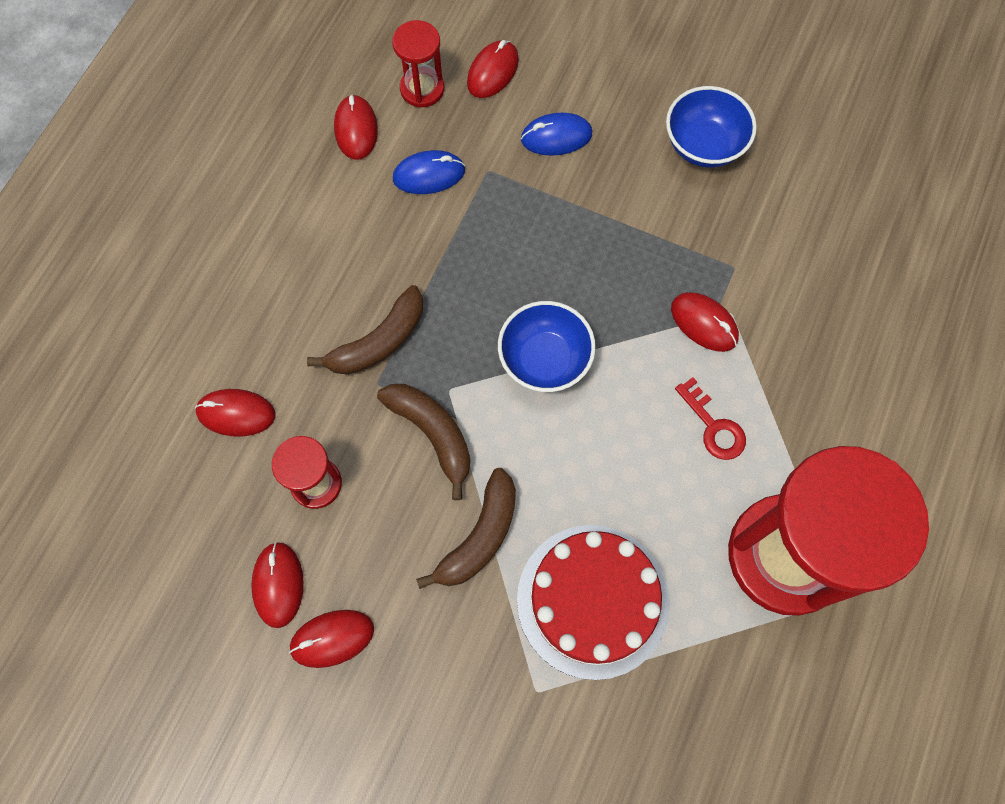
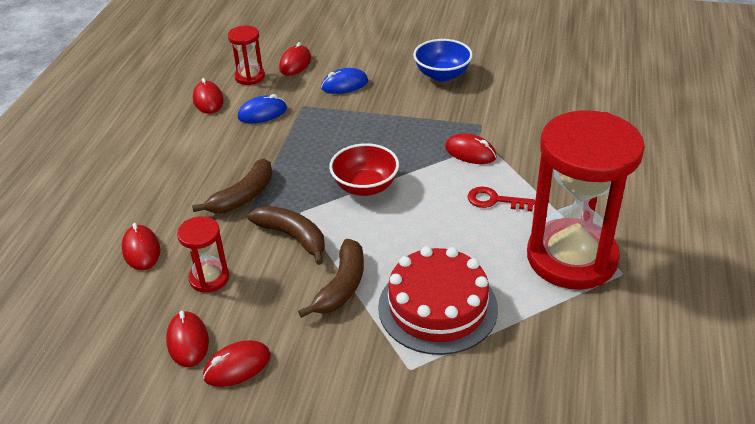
camera: 10 degrees left, 30 degrees down
(236, 413) = (141, 250): red mouse -> red mouse turned 75 degrees clockwise
(544, 360) = (365, 187): blue bowl -> red bowl
(713, 426) = (494, 200): red key -> red key turned 150 degrees clockwise

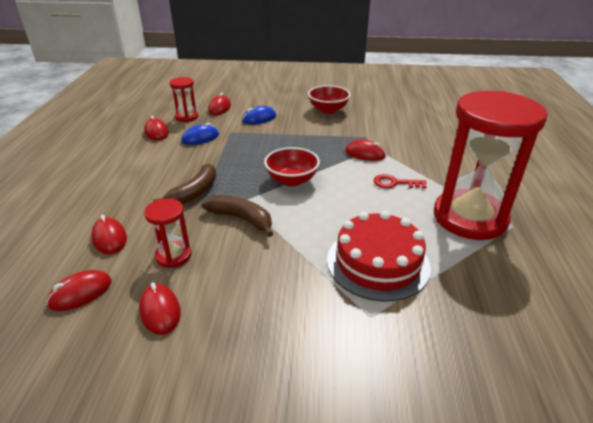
camera: 10 degrees left, 5 degrees down
(237, 366) = (211, 329): red mouse -> red mouse (81, 293)
(342, 286) = (292, 253): brown banana -> none
(442, 75) = (328, 110): blue bowl -> red bowl

